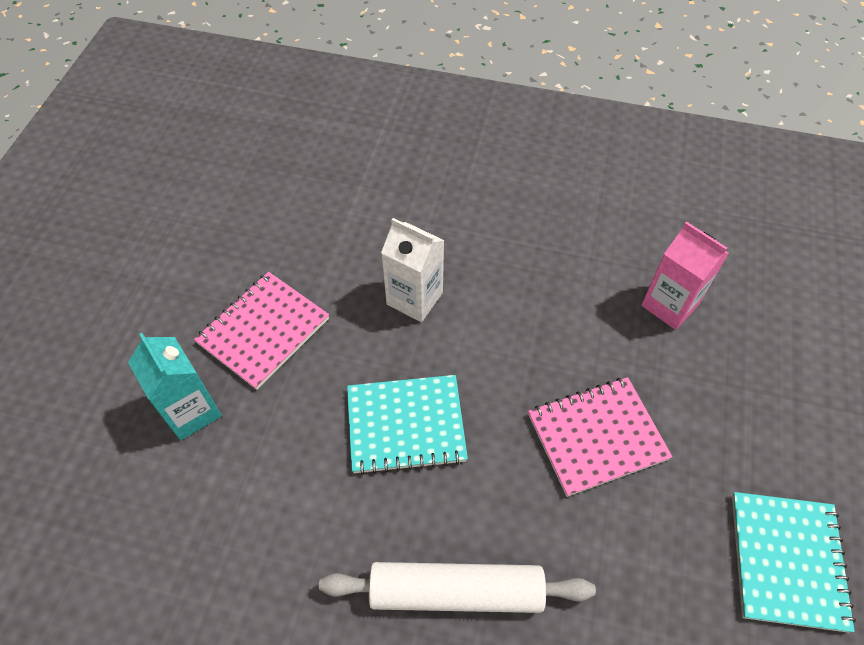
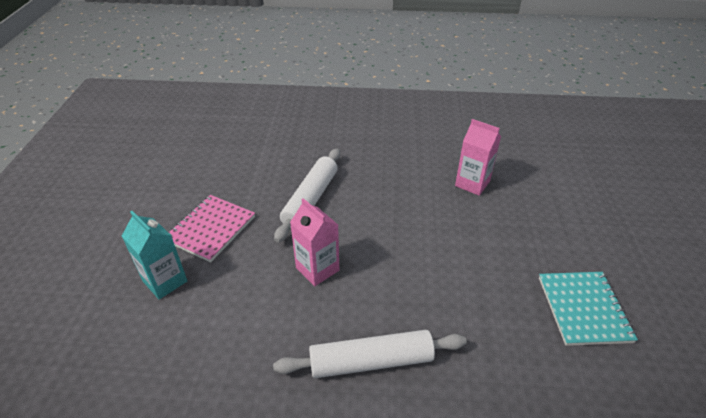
camera: 10 degrees left, 15 degrees down
(406, 425) = (317, 269): turquoise notebook -> pink carton
(414, 298) = (310, 199): white carton -> white rolling pin
(596, 437) = (445, 258): pink notebook -> none

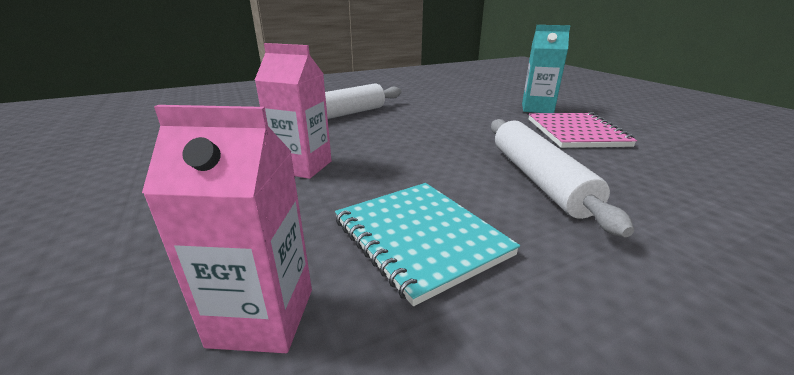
camera: 150 degrees right, 15 degrees down
(317, 269) = (435, 137): pink carton -> pink carton (302, 166)
(583, 309) = (97, 180): turquoise notebook -> turquoise notebook (420, 237)

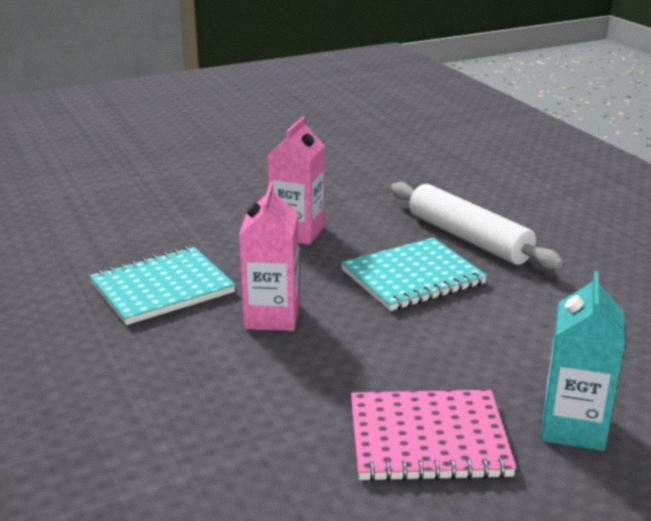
camera: 90 degrees right, 0 degrees up
(262, 317) = (104, 242): pink carton -> pink carton (272, 316)
(394, 130) = (413, 277): none -> turquoise notebook
(538, 179) = (255, 363): white rolling pin -> none

